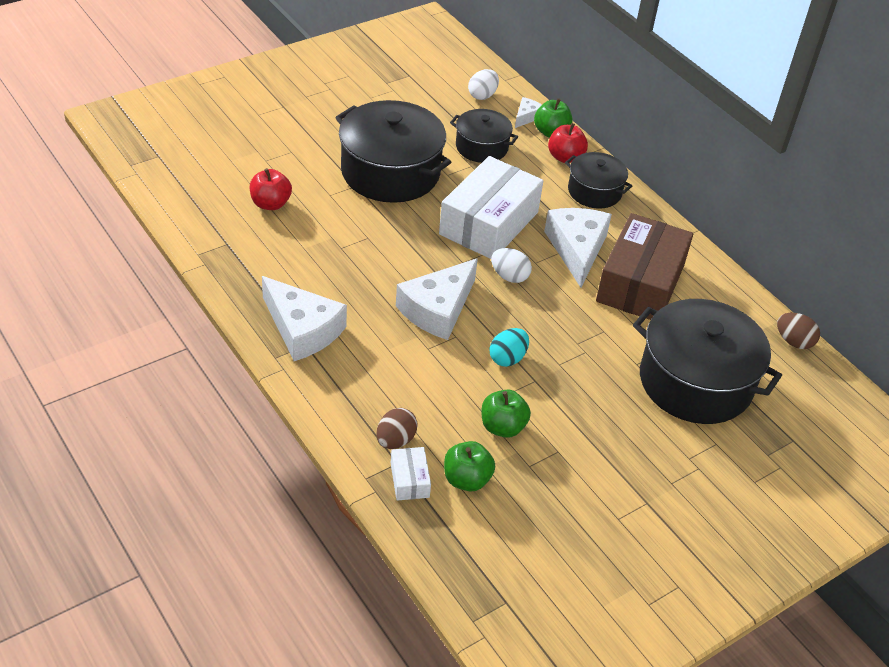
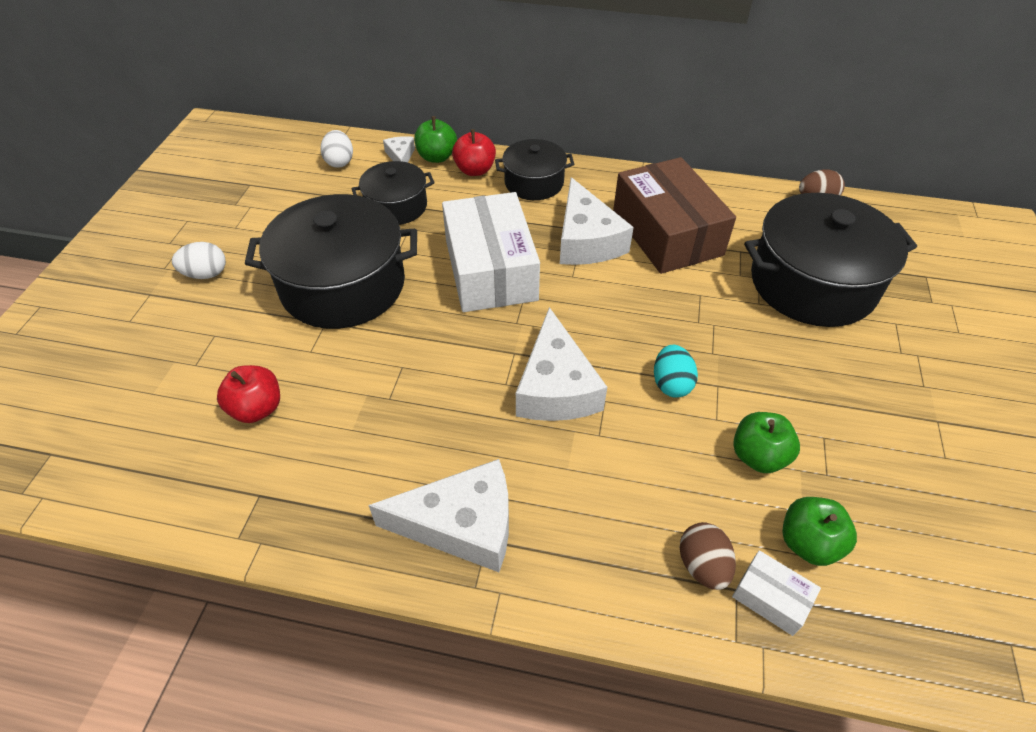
camera: 40 degrees left, 5 degrees up
(509, 276) = (570, 305): white egg -> white egg (206, 274)
(577, 249) = (586, 240): white cheese -> white cheese turned 150 degrees counterclockwise

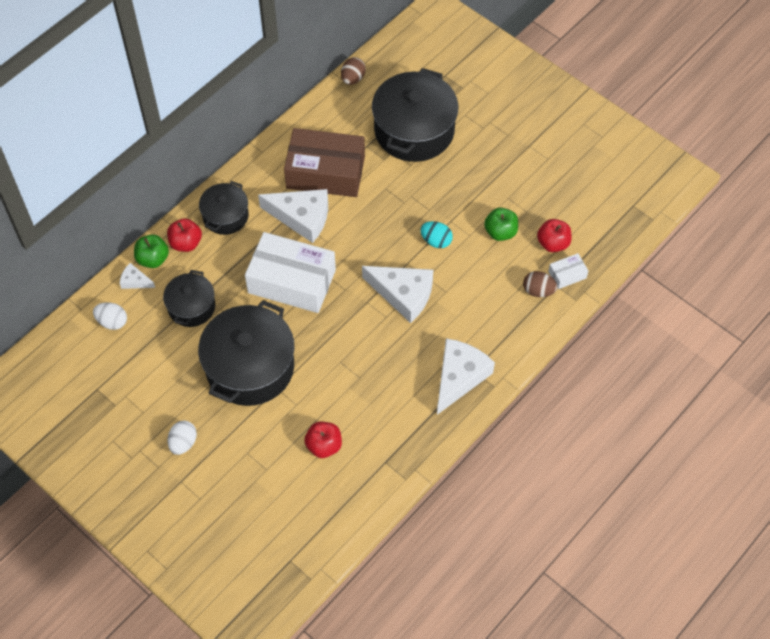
camera: 60 degrees left, 10 degrees up
(808, 543) = (553, 243): green apple -> red apple

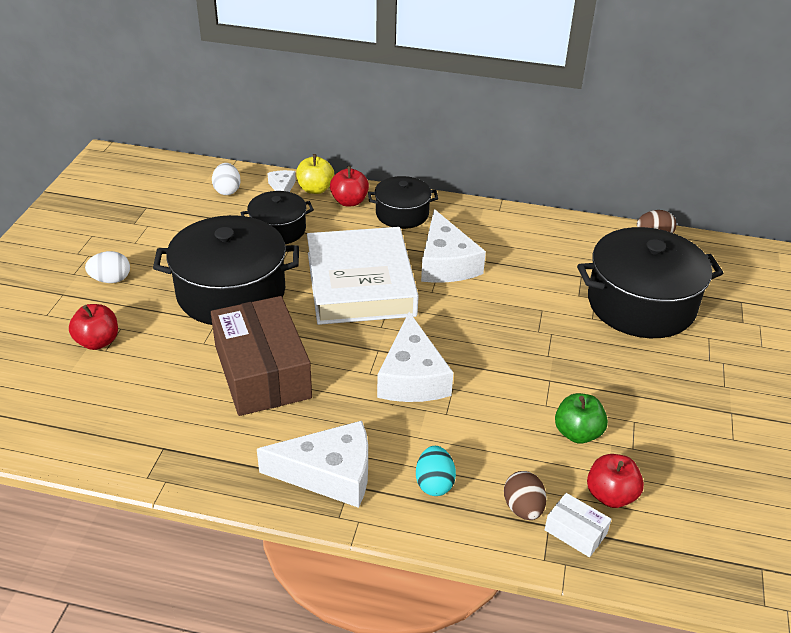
camera: 60 degrees right, 20 degrees down
(153, 259) = (315, 189): green apple -> yellow apple
(292, 281) = (360, 284): white box -> white book
(324, 446) = (159, 385): red apple -> red apple (98, 341)
(325, 172) = (517, 259): brown box -> brown box (262, 372)
(436, 241) = (510, 377): turquoise egg -> turquoise egg (434, 483)

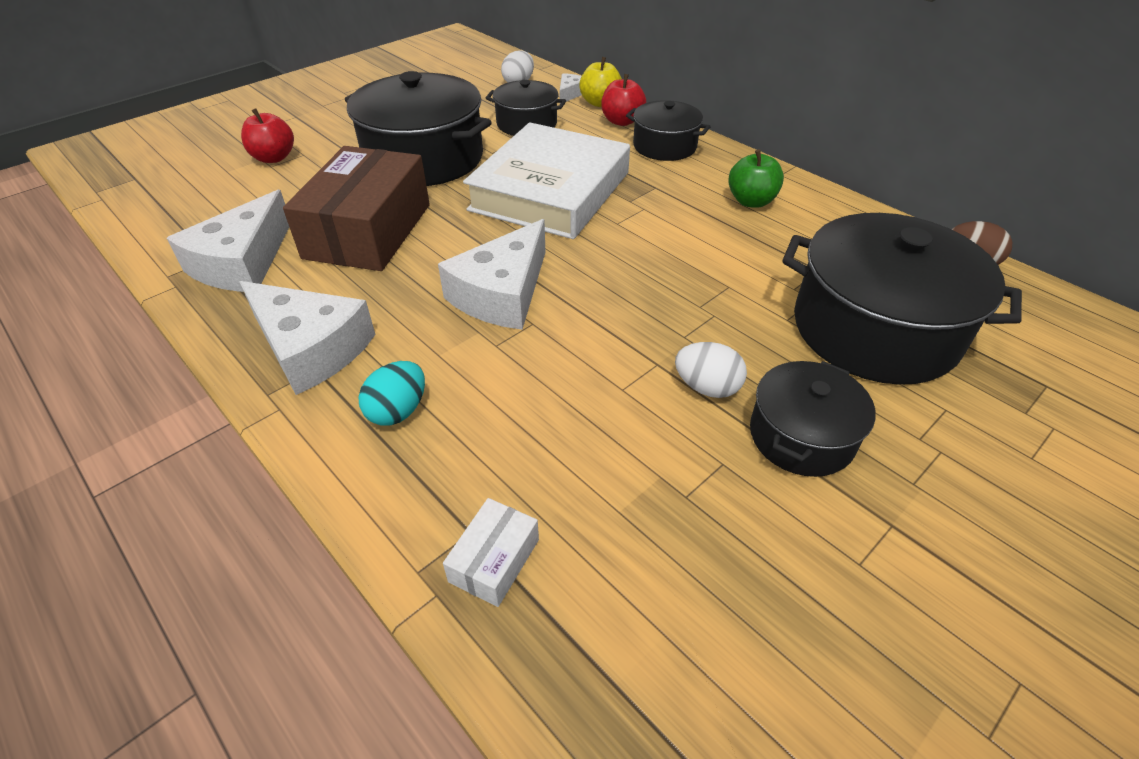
camera: 35 degrees right, 5 degrees up
(111, 280) = (343, 118): white egg -> white egg (707, 387)
(446, 263) = (663, 202): white cheese -> white cheese (243, 262)
(523, 508) = (462, 493): brown egg -> none
(575, 532) = (494, 560): white box -> white box turned 45 degrees clockwise
(577, 433) = (628, 440): green apple -> green apple (751, 201)
(610, 495) = (591, 540): red apple -> none
(657, 386) = (801, 436): none -> black pot

